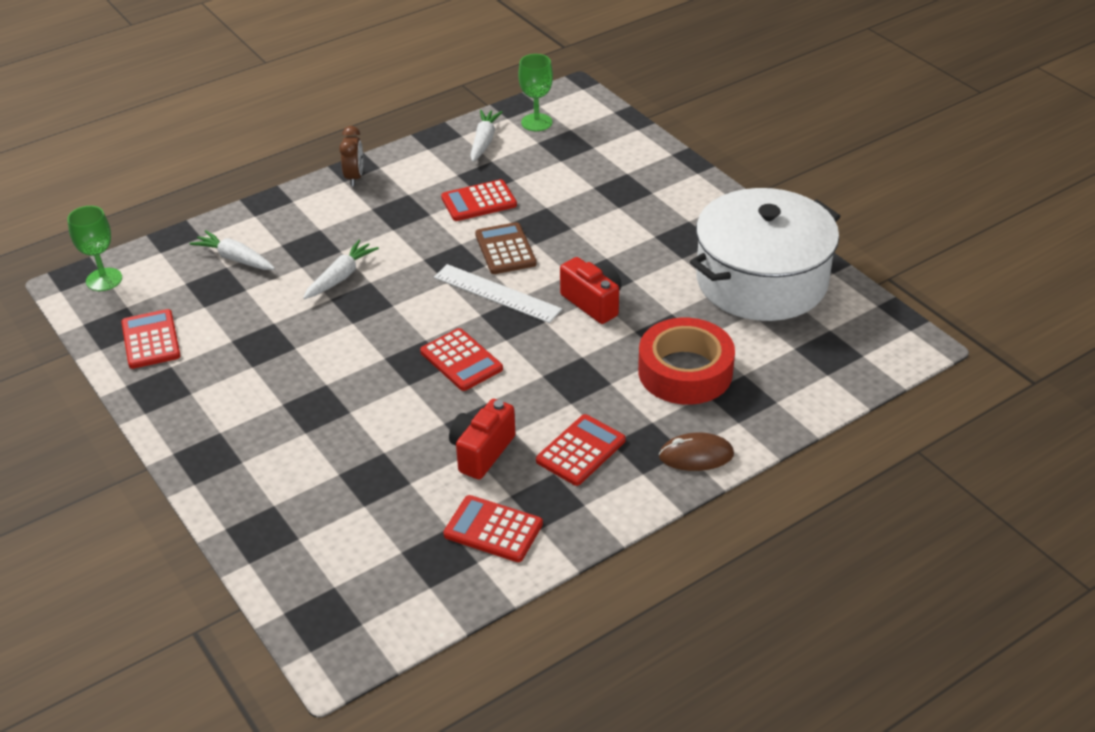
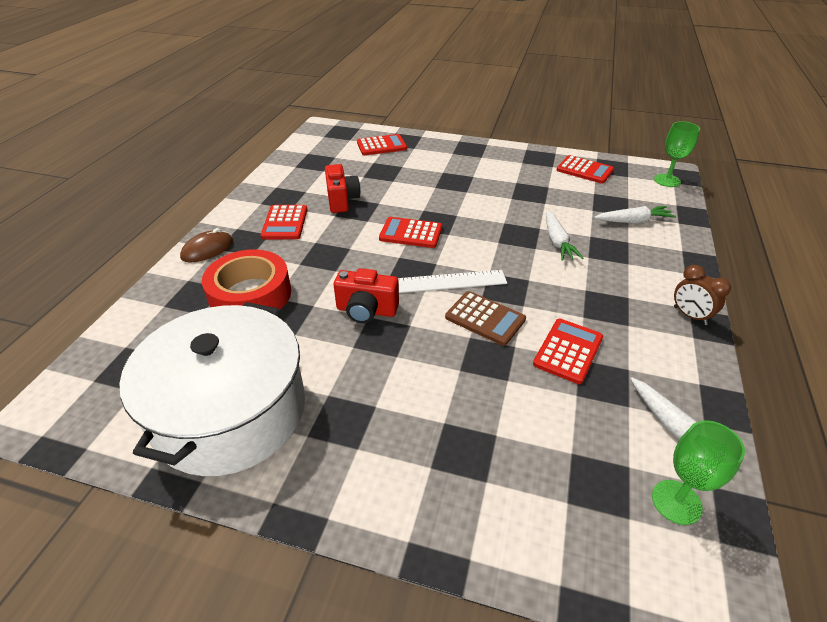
camera: 140 degrees right, 0 degrees up
(493, 529) = (300, 178): red calculator -> red calculator (381, 146)

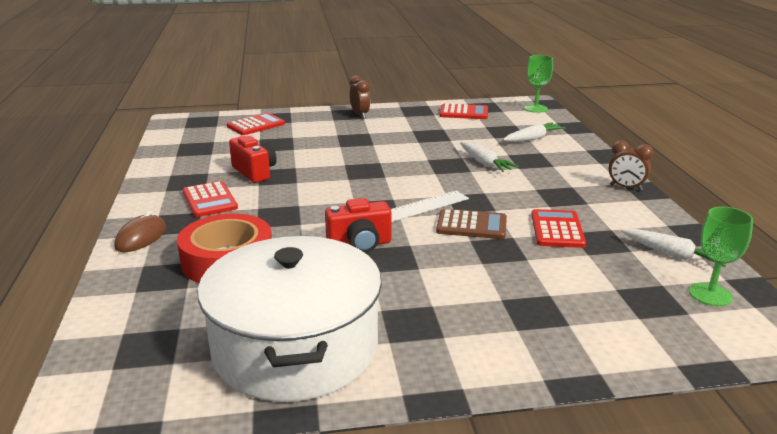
camera: 25 degrees left, 15 degrees down
(411, 233) = (349, 183): red calculator -> none
(481, 152) = (360, 115): none -> brown clock

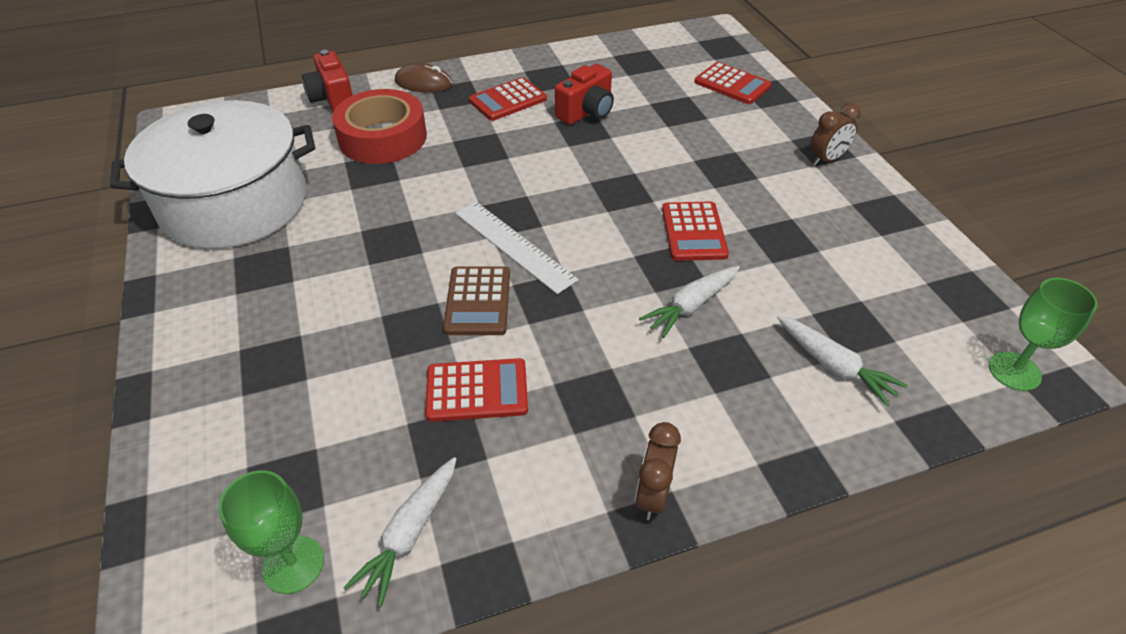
camera: 80 degrees right, 20 degrees up
(360, 244) = (419, 214): red camera -> red camera (333, 99)
(464, 113) = (915, 269): red calculator -> red calculator (693, 232)

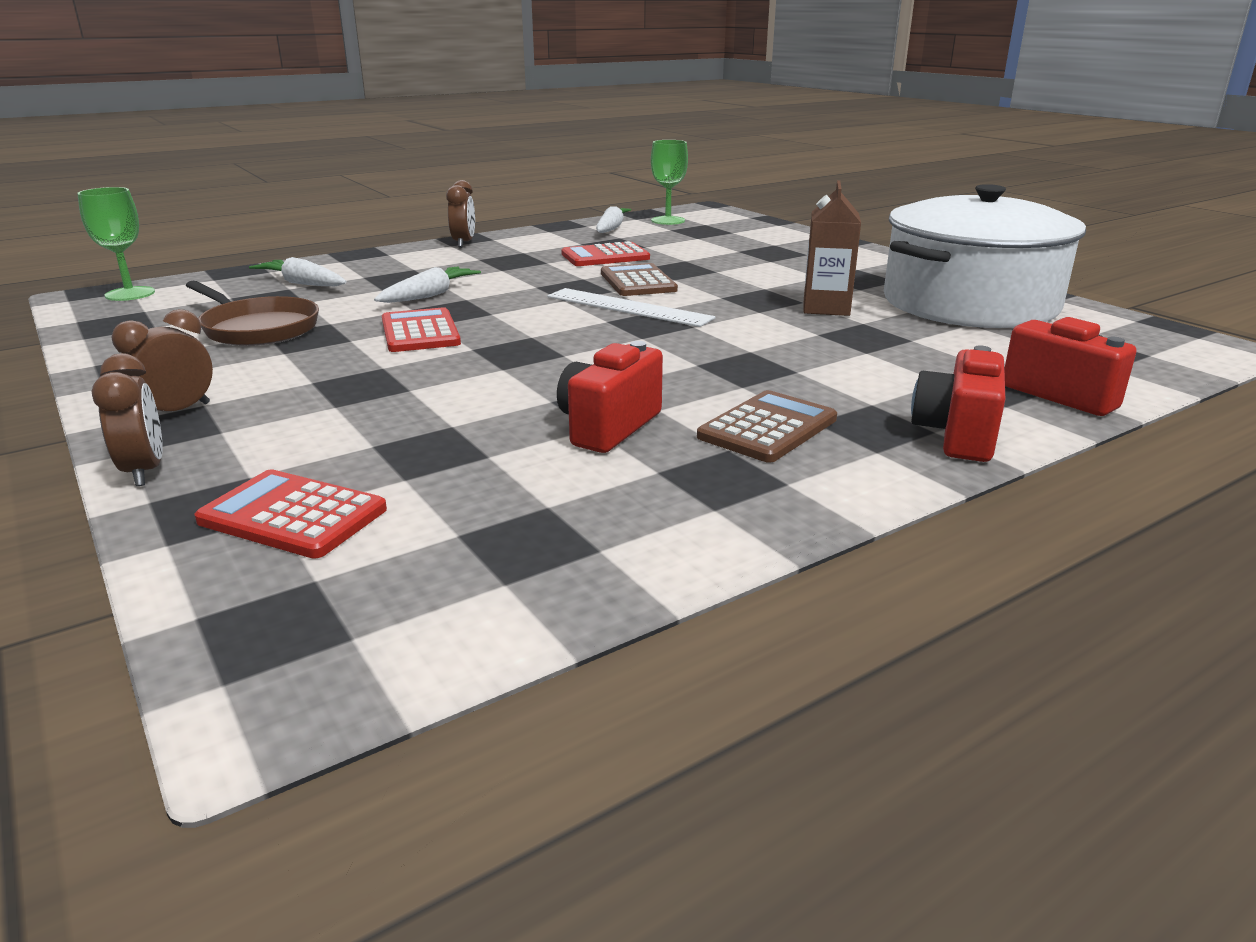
camera: 165 degrees right, 20 degrees down
(354, 215) = (826, 308): none -> brown carton
(383, 137) = (902, 363): red tape -> none
(423, 83) = (957, 435): brown mouse -> red camera
(508, 100) = (767, 428): red calculator -> brown calculator
(812, 117) = (144, 471): none -> brown clock
(831, 261) = (257, 328): none -> brown pan

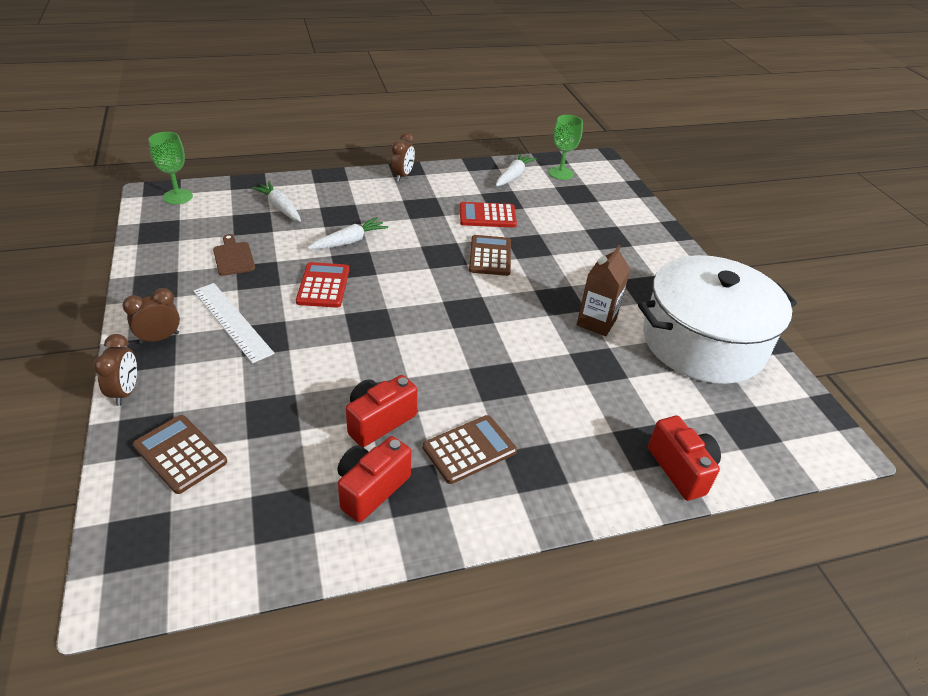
camera: 15 degrees right, 15 degrees up
(257, 328) = (233, 257): brown pan -> brown cutting board
(293, 515) = (180, 454): red calculator -> brown calculator
(628, 307) = (465, 288): white ruler -> white ruler (232, 321)
(957, 435) = (578, 491): red camera -> red camera (371, 489)

